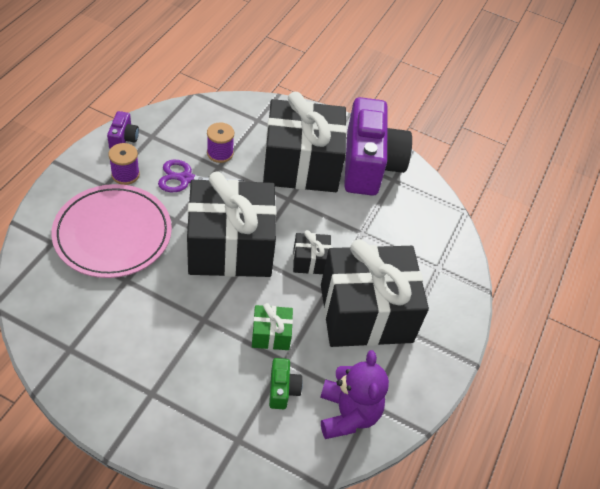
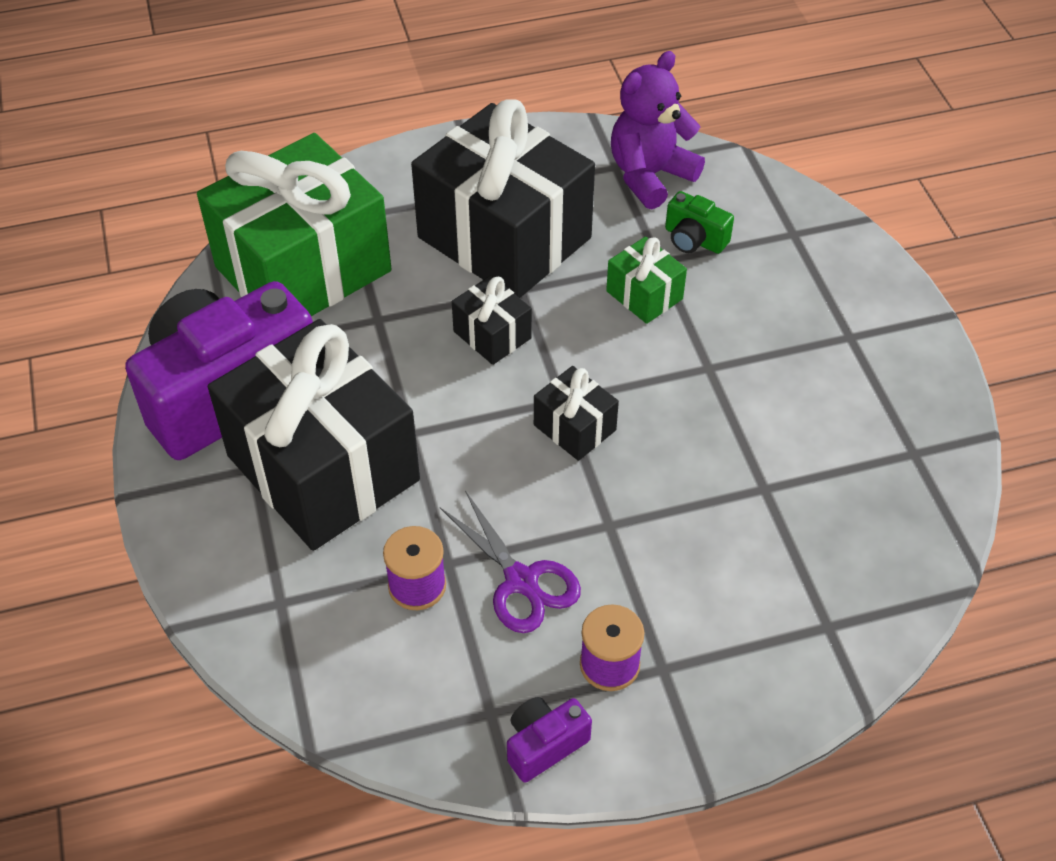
camera: 125 degrees left, 0 degrees up
(113, 234) = (723, 571): pink plate -> none
(230, 247) = (574, 427): black gift -> black gift, size x0.43
(282, 389) = (694, 239): green camera -> green camera turned 105 degrees counterclockwise
(418, 230) = (303, 269): none -> green gift

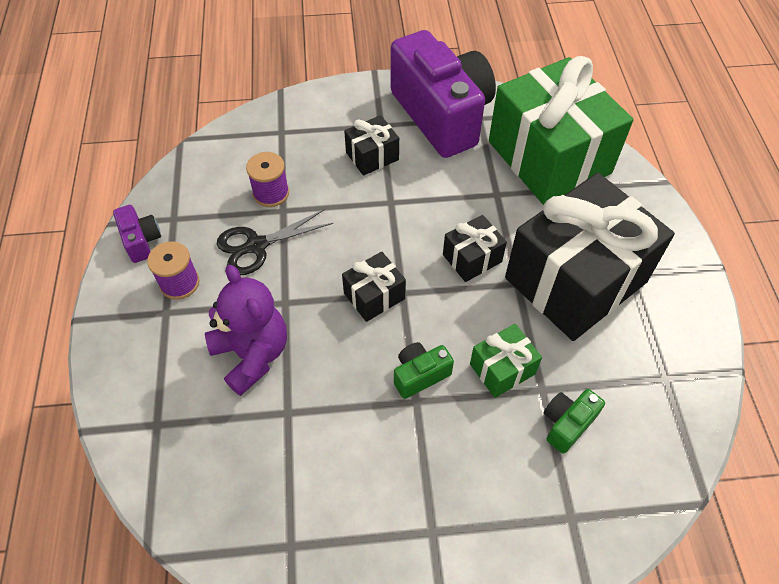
camera: 100 degrees right, 5 degrees up
(323, 468) = (372, 156): black gift -> black gift, size x0.43
(521, 581) = (257, 246): purple scissors -> black scissors
(650, 176) = (653, 404): purple teddy bear -> purple teddy bear (252, 354)
(674, 367) = (420, 375): none -> green camera

